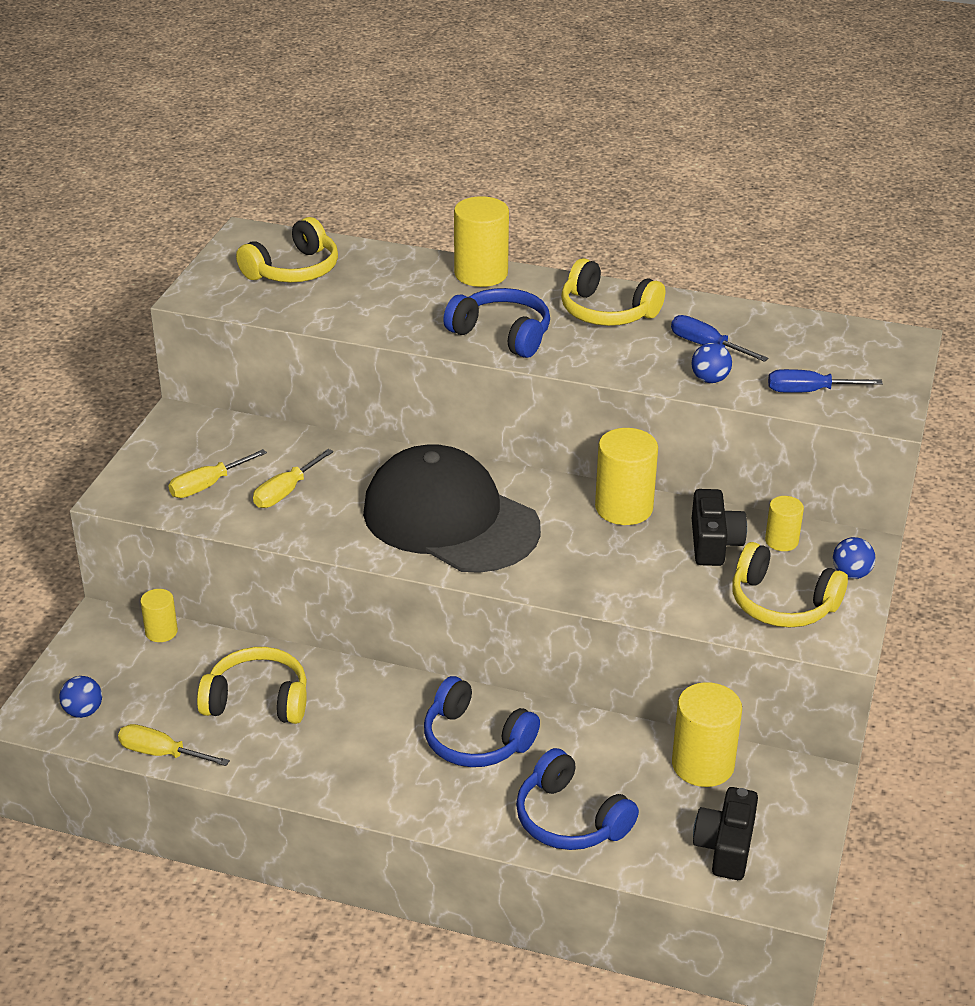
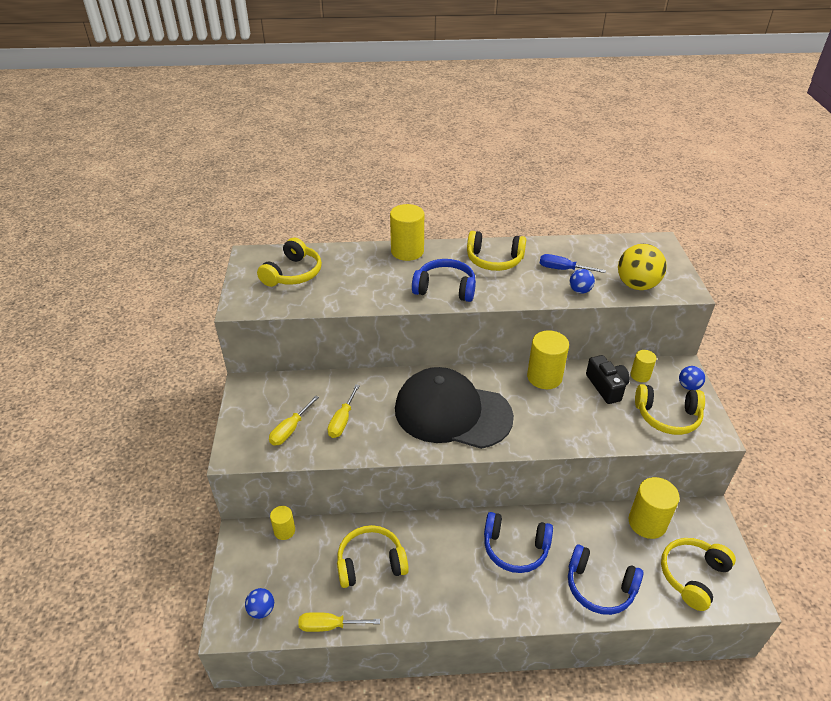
camera: 20 degrees left, 5 degrees up
(725, 847) = (692, 576): black camera -> yellow headphones
(809, 391) = (637, 285): blue screwdriver -> yellow ball

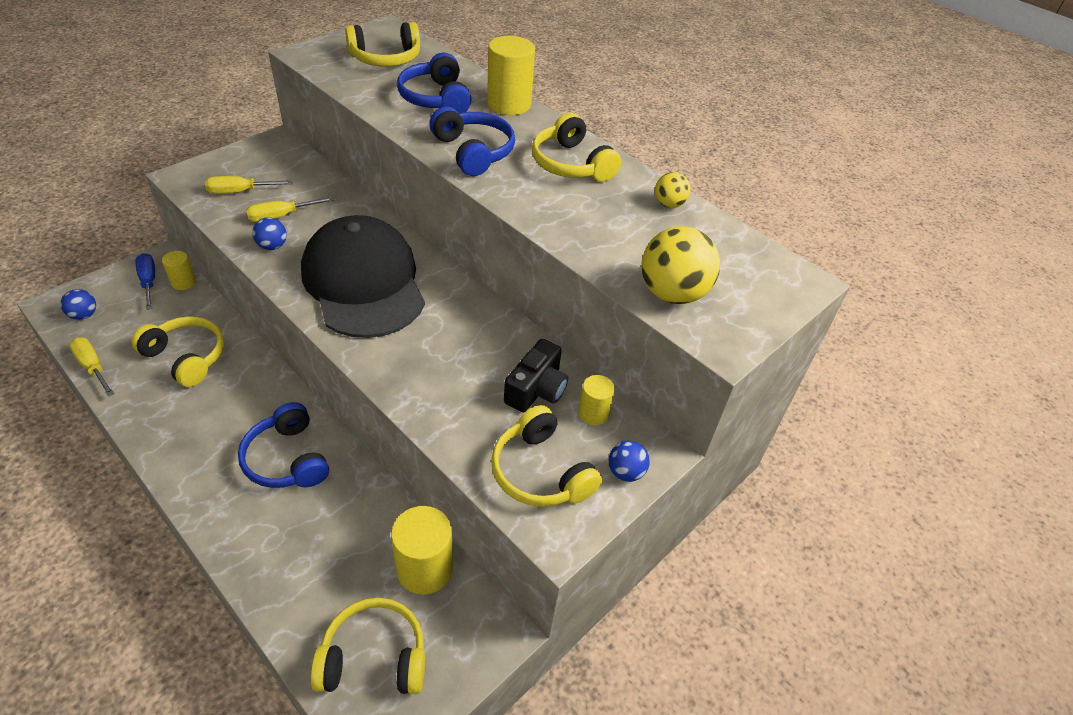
camera: 45 degrees right, 5 degrees up
(544, 377) = (495, 328): yellow cylinder -> none
(563, 248) = (669, 204): none -> yellow ball
(563, 269) = (623, 220): blue screwdriver -> blue screwdriver (149, 282)
(580, 290) = (596, 249): blue ball -> blue ball (272, 246)
(599, 587) = (286, 563): blue headphones -> blue headphones (436, 98)

